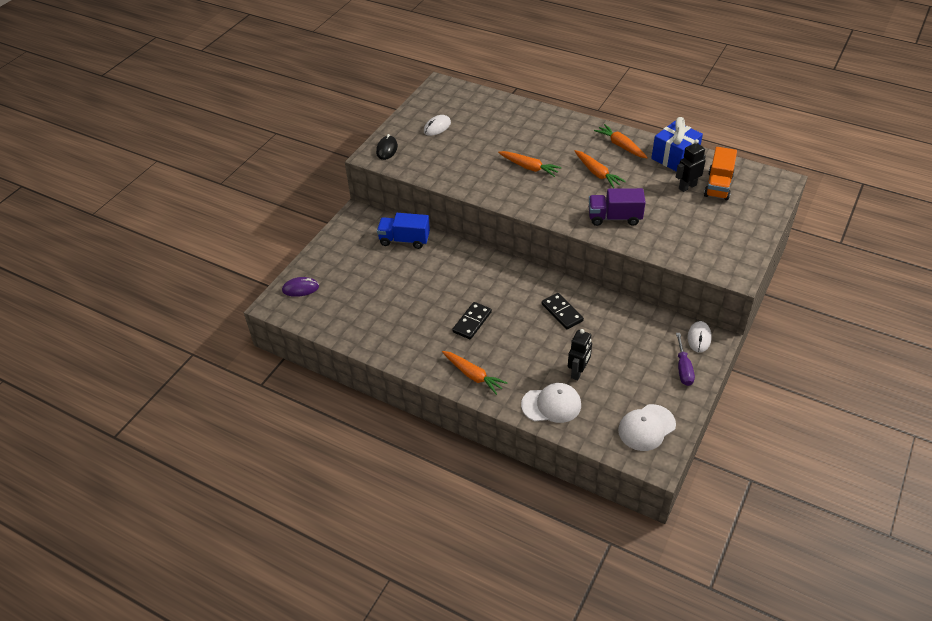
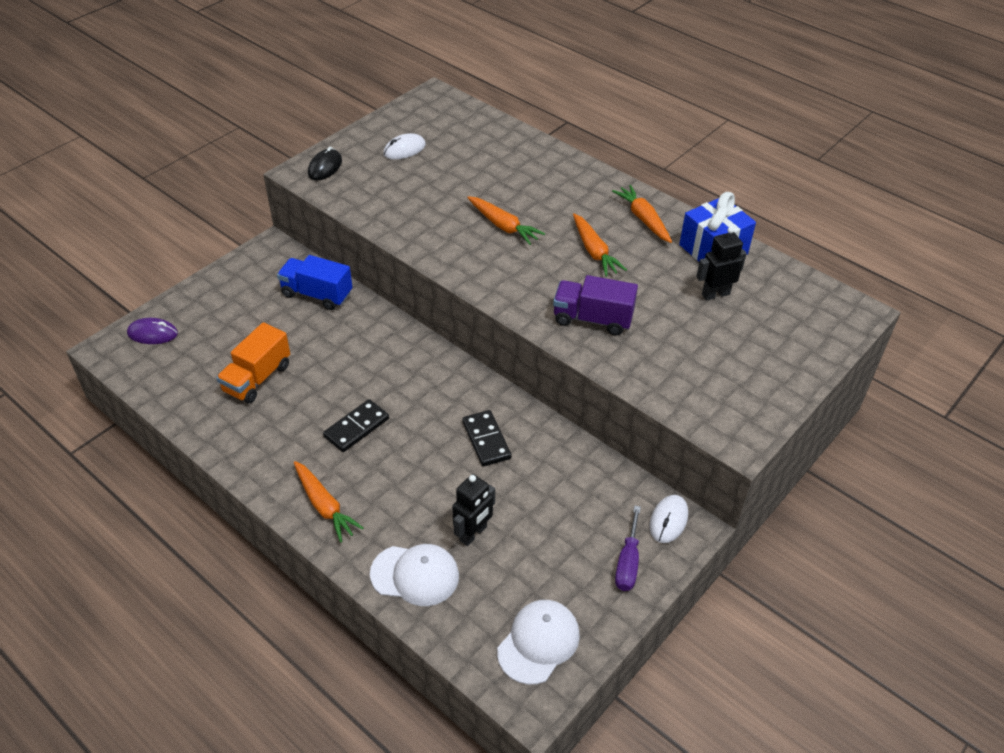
camera: 10 degrees right, 0 degrees up
(646, 427) = (538, 642): white cap -> white cap turned 150 degrees clockwise
(718, 186) = (761, 301): orange truck -> orange truck (257, 378)

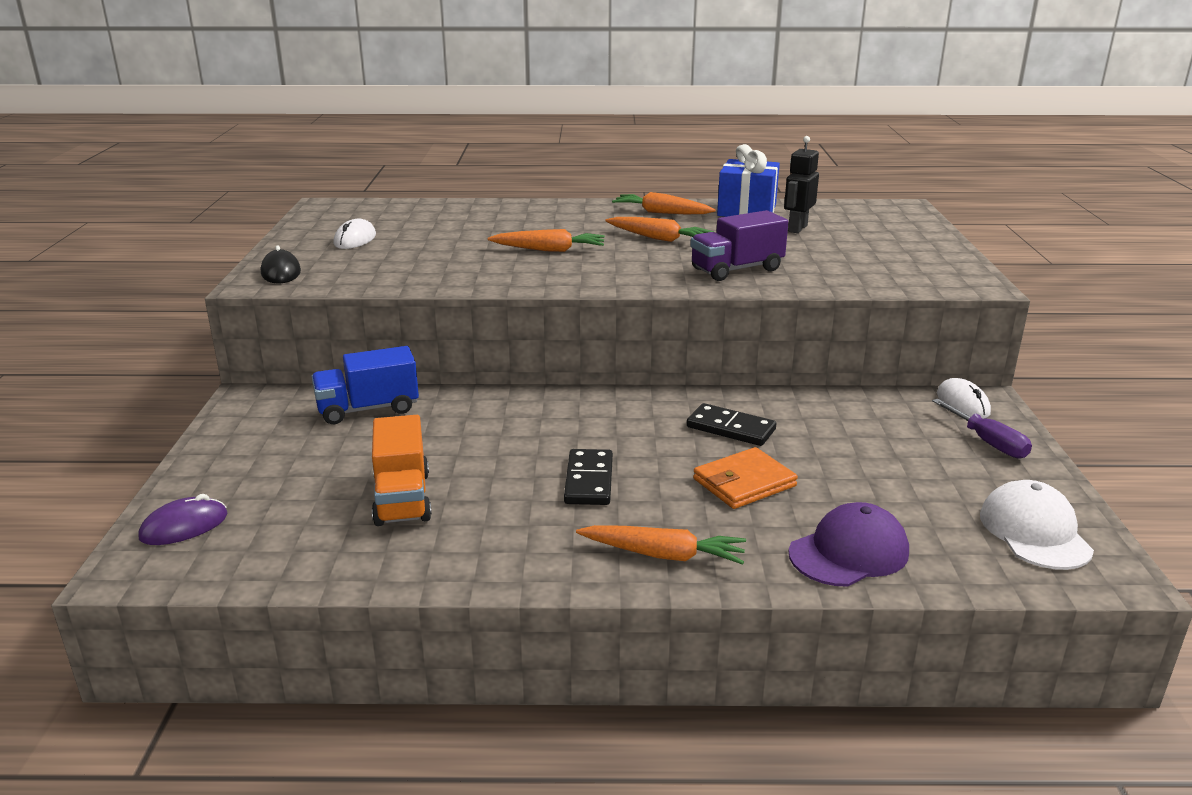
camera: 40 degrees left, 20 degrees down
(415, 575) = (849, 552): white cap -> purple cap
(433, 487) = (744, 482): none -> orange wallet
(473, 534) = (841, 493): black robot -> none

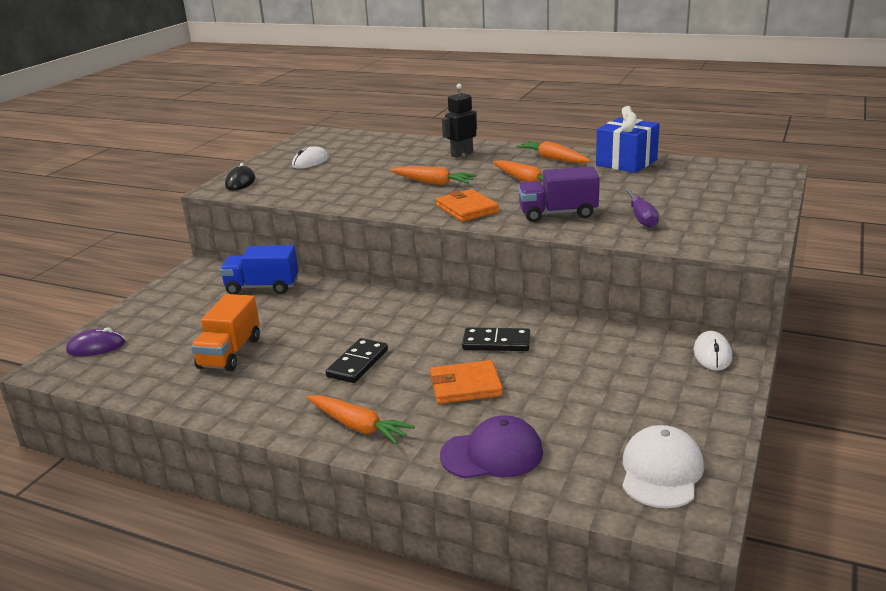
camera: 25 degrees right, 0 degrees up
(625, 275) = (467, 209): none -> orange wallet
(731, 428) = (496, 342): black domino -> black domino turned 45 degrees counterclockwise
(797, 228) = (651, 182): black robot -> black robot (462, 154)
(988, 442) = (699, 391): purple screwdriver -> purple screwdriver (641, 218)

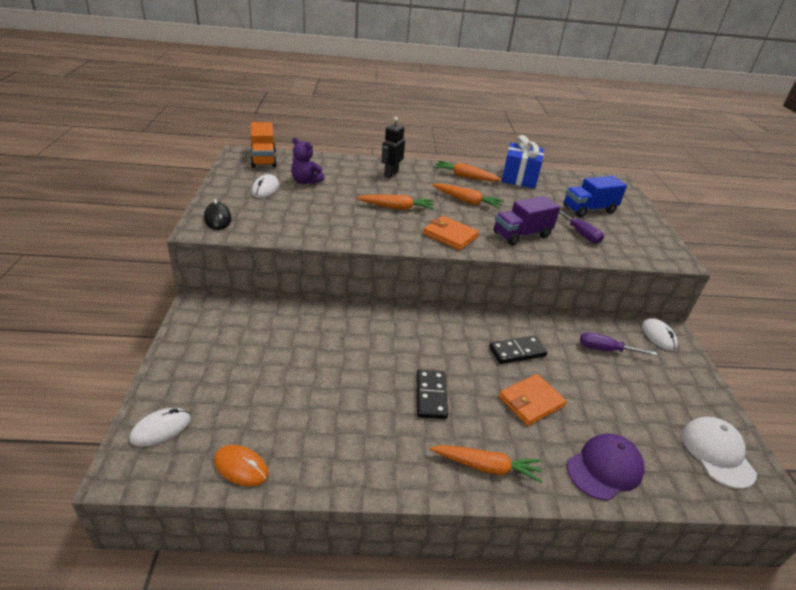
camera: 30 degrees left, 10 degrees up
(96, 347) = (161, 429): purple mouse -> white mouse
(135, 383) = (241, 467): none -> orange mouse
(230, 353) = (309, 407): orange truck -> orange truck (263, 159)
(262, 287) = (279, 322): blue truck -> blue truck (589, 209)
(358, 157) = (305, 181): none -> purple teddy bear
(617, 356) = (605, 350): none -> purple screwdriver

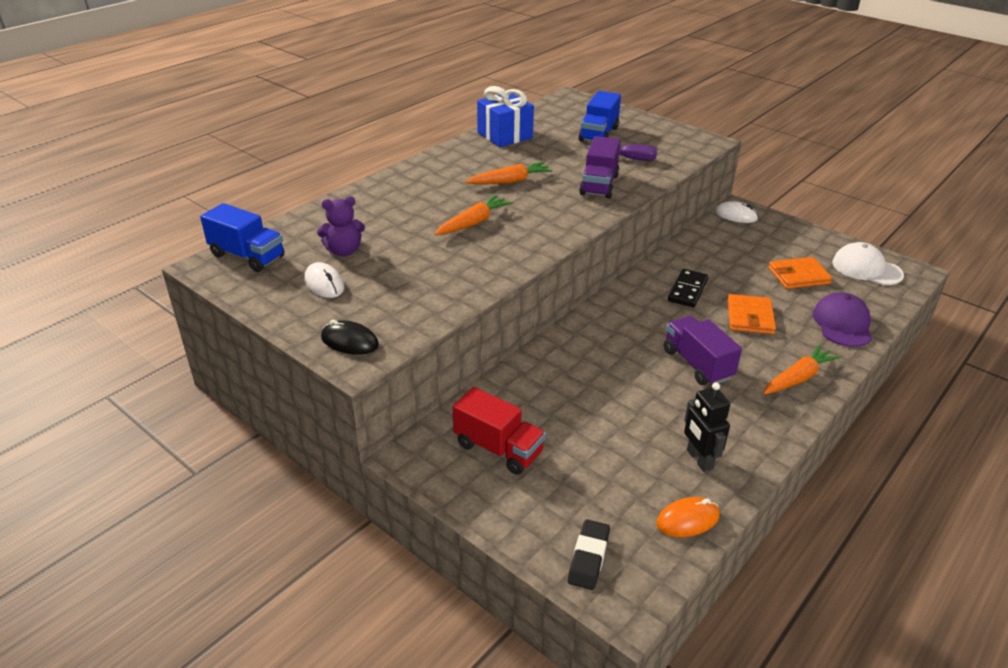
camera: 45 degrees left, 0 degrees up
(161, 429) = (588, 557): white mouse -> black eraser
(236, 339) = (498, 448): none -> red truck
(263, 159) = (247, 256): orange truck -> blue truck
(391, 174) = (402, 195): black robot -> black robot (699, 459)
(431, 396) = (697, 364): black domino -> purple truck
(450, 235) = (558, 219): orange wallet -> orange wallet (798, 276)
(465, 177) = (464, 159): orange carrot -> none
(605, 350) = (727, 248): purple screwdriver -> none

